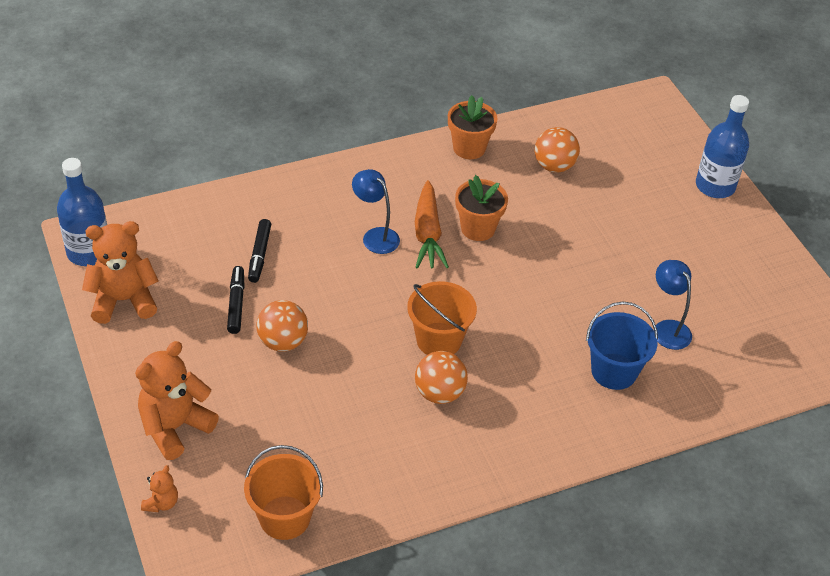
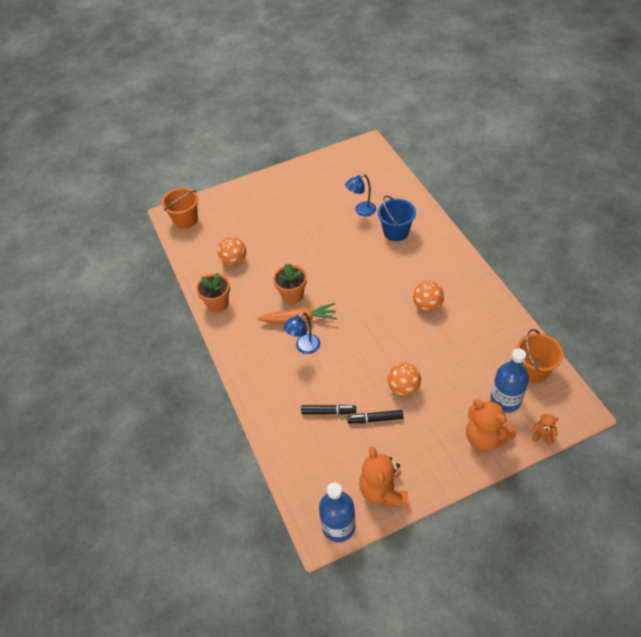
camera: 85 degrees left, 5 degrees up
(439, 340) = (387, 308): orange bucket -> orange bucket (185, 220)
(715, 186) = (248, 190): blue bottle -> blue bottle (505, 400)

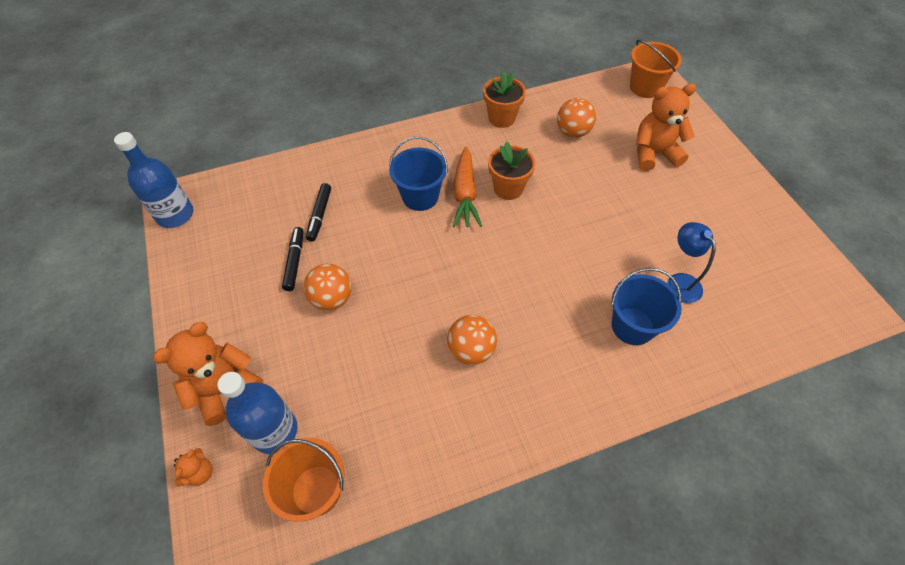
camera: 90 degrees right, 5 degrees up
(304, 347) = (420, 196): blue lamp -> blue bucket
(383, 491) = (197, 259): orange teddy bear -> orange teddy bear (654, 153)

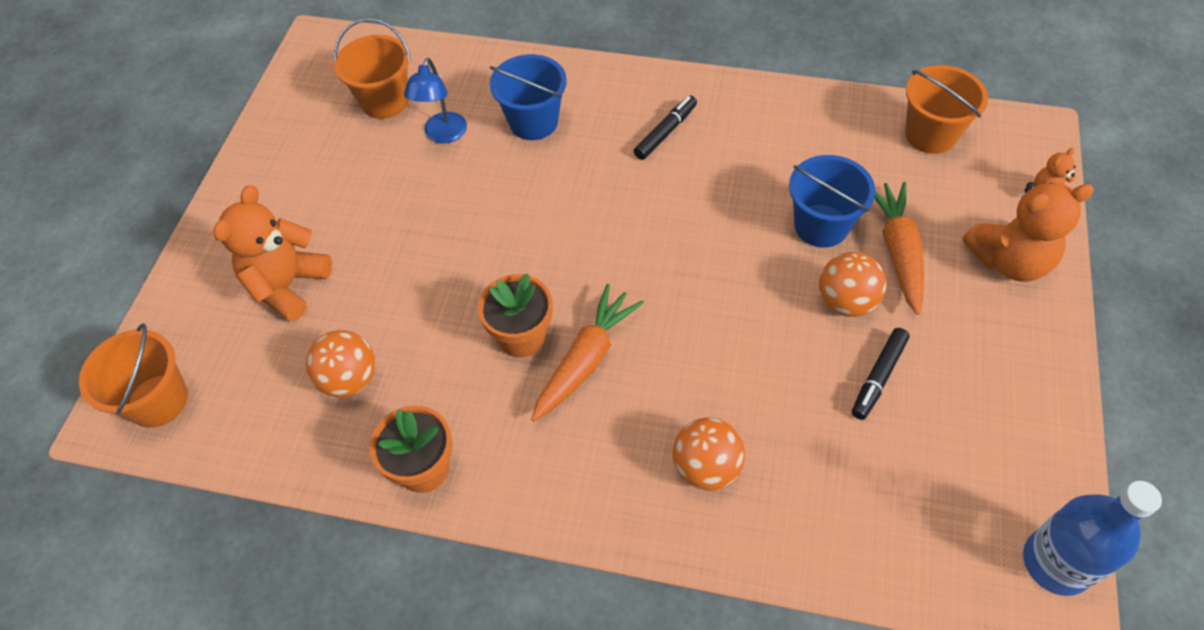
camera: 145 degrees left, 0 degrees up
(274, 431) = (960, 196): blue bottle -> none
(309, 355) = (898, 251): none -> orange carrot
(319, 215) = (815, 435): black marker -> black marker (665, 132)
(420, 196) = (651, 389): blue bucket -> blue bucket (821, 225)
(471, 350) = (714, 175): orange ball -> orange ball (706, 467)
(654, 153) = (287, 285): orange teddy bear -> orange teddy bear turned 90 degrees clockwise
(747, 286) = (385, 101): none -> orange bucket

